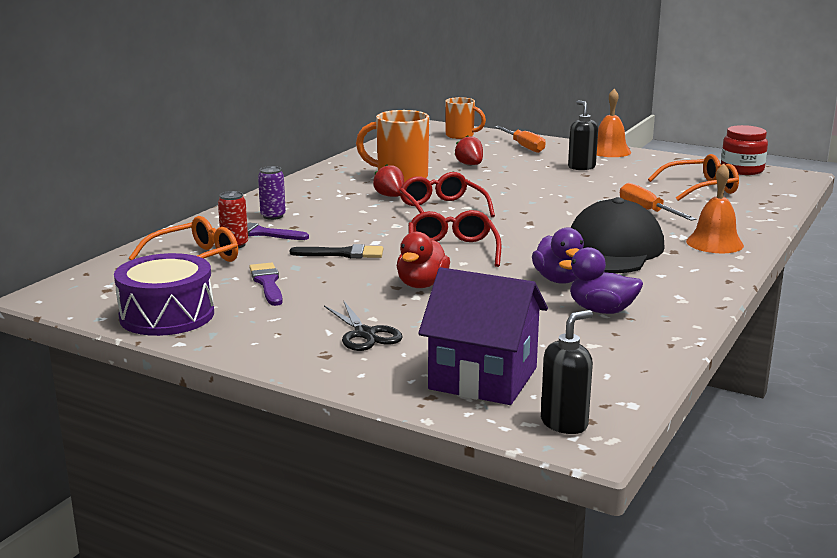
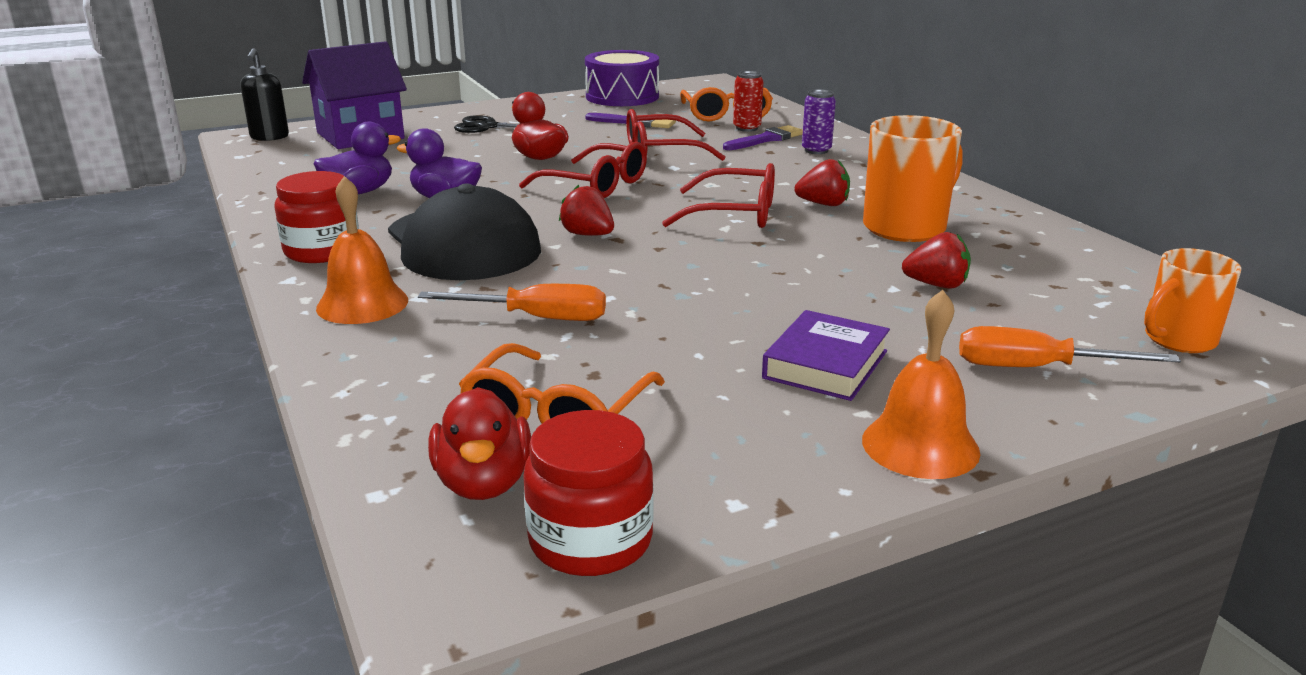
camera: 125 degrees right, 5 degrees up
(343, 254) = (661, 151): black brush -> red glasses
(538, 229) = (588, 235): none -> red strawberry
(581, 167) = (825, 364): black soap dispenser -> purple book
(694, 277) = (322, 250): none -> red jar
(754, 186) = (483, 483): none -> red duck

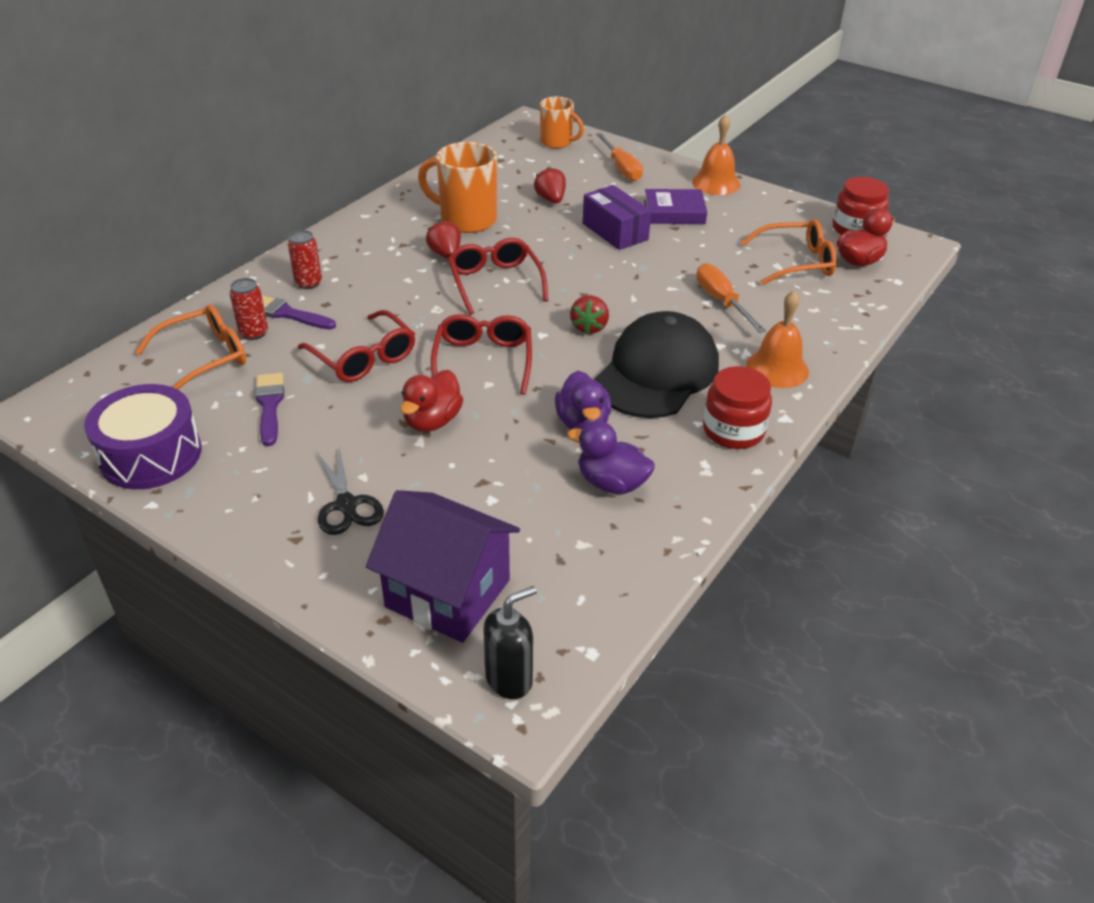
camera: 120 degrees left, 15 degrees up
(798, 303) = (615, 231): none -> purple box
(816, 150) = (308, 283): purple can -> red can

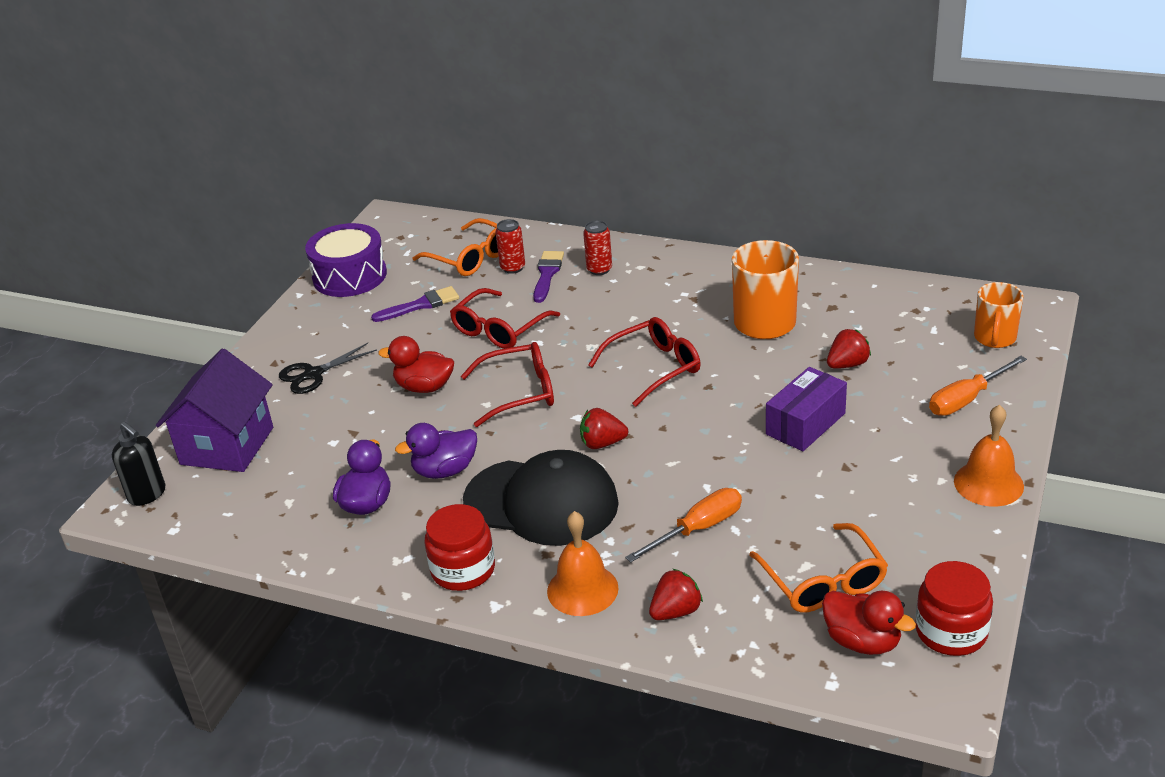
camera: 80 degrees right, 5 degrees down
(445, 254) = (689, 326): red strawberry -> red strawberry (675, 611)
(674, 212) = (883, 460): purple book -> none

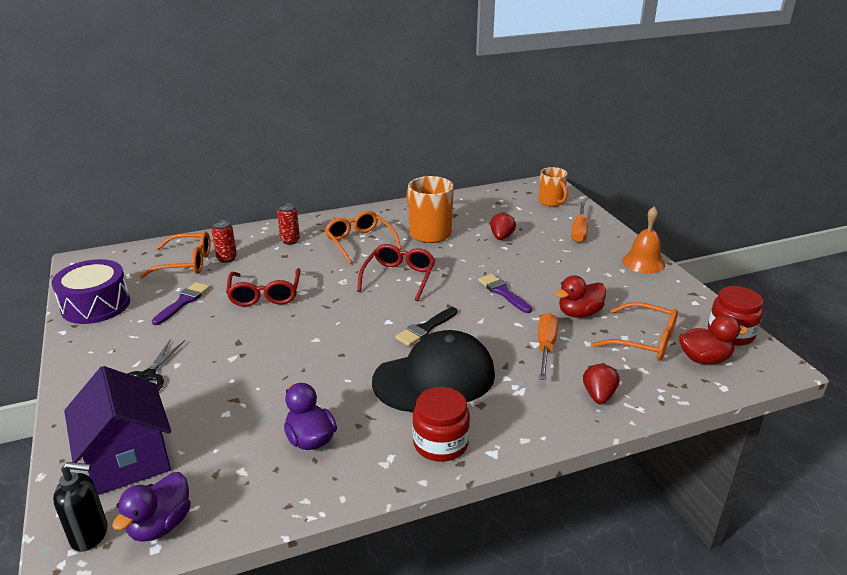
camera: 45 degrees left, 5 degrees down
(424, 387) = (254, 348): red duck -> red duck (579, 313)
(445, 470) = (341, 391): purple duck -> purple duck (160, 525)
(520, 392) = (330, 323): red glasses -> none
(547, 274) = (257, 254): purple brush -> purple brush (503, 292)
(582, 589) = (531, 413): orange bell -> none
(602, 443) = (425, 328): red strawberry -> black brush
(669, 302) = (359, 242): none -> orange glasses
(805, 424) = (522, 272): purple box -> none

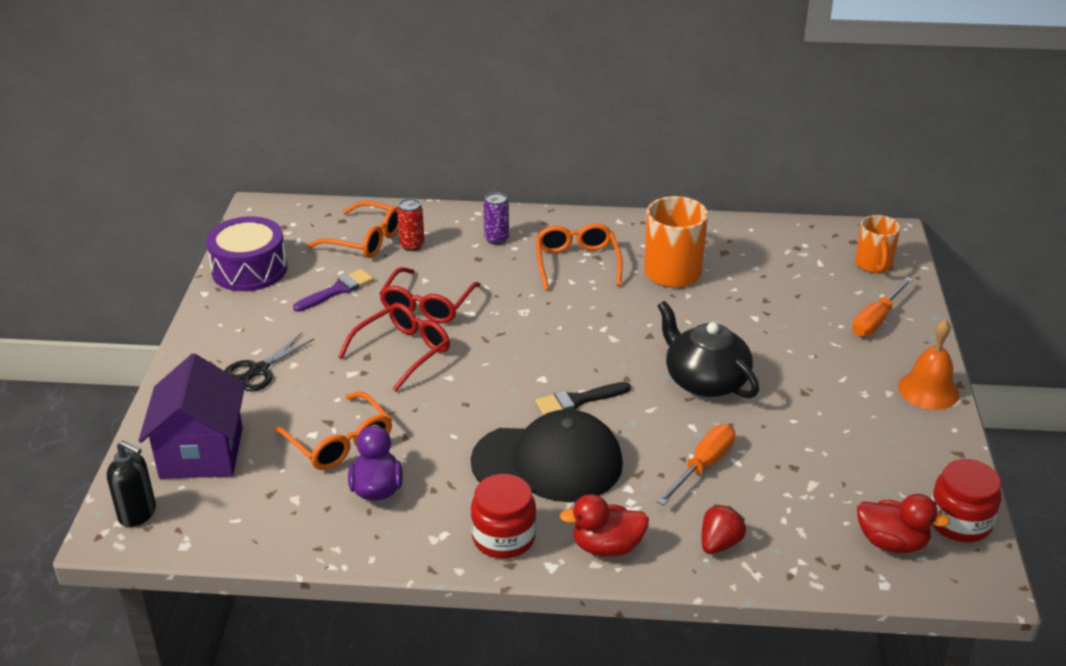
camera: 25 degrees right, 5 degrees up
(160, 525) = (199, 526): purple duck -> none
(290, 240) = (496, 239): red can -> purple can
(399, 277) = (592, 324): red glasses -> red glasses (403, 351)
(501, 237) = (762, 301): red strawberry -> none
(503, 292) = (705, 380): purple brush -> black teapot
(579, 313) = (780, 435): red duck -> red duck (607, 547)
(644, 341) = (834, 496): orange glasses -> orange glasses (340, 443)

